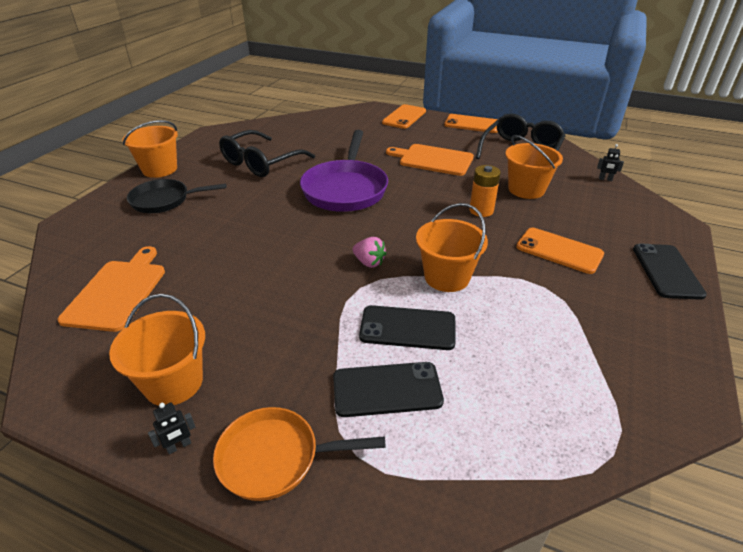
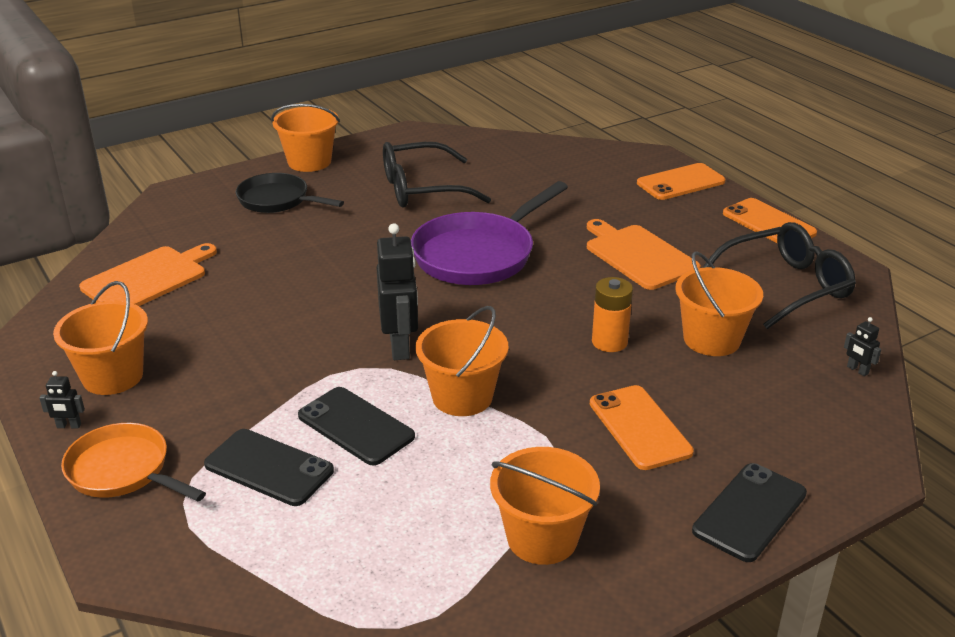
camera: 35 degrees right, 5 degrees down
(369, 262) = (400, 346): pink strawberry -> black robot
(603, 341) = (542, 538): none -> orange bucket

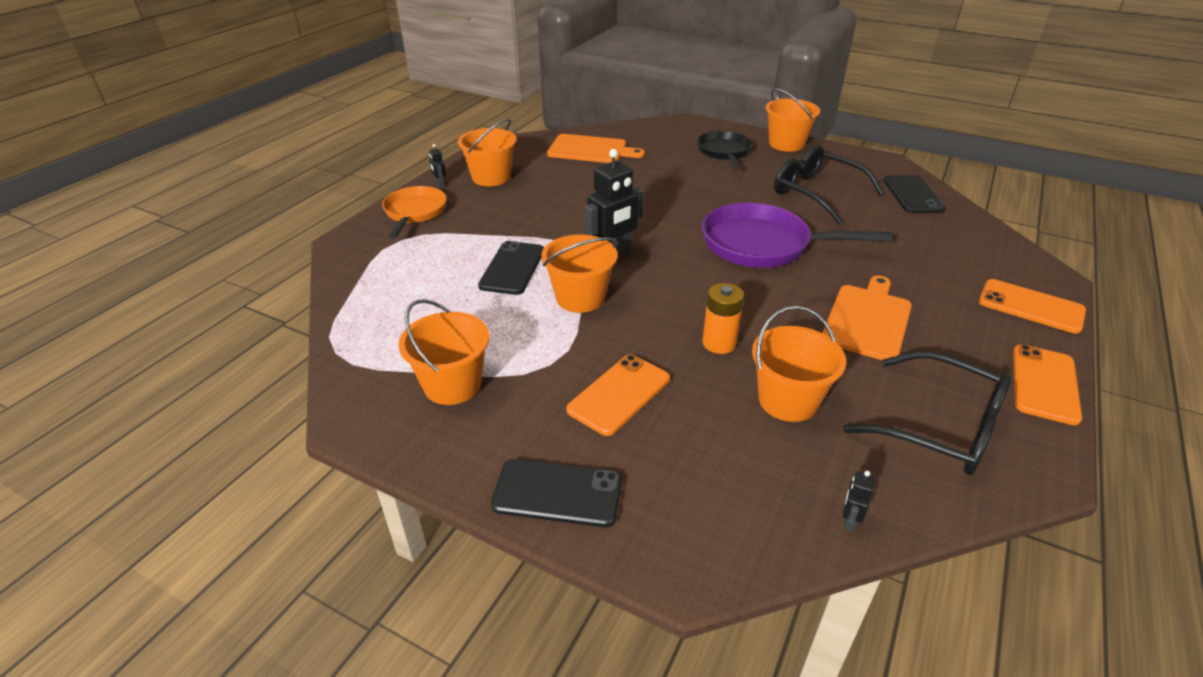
camera: 60 degrees right, 5 degrees up
(269, 468) = (449, 254): black phone -> black phone (912, 195)

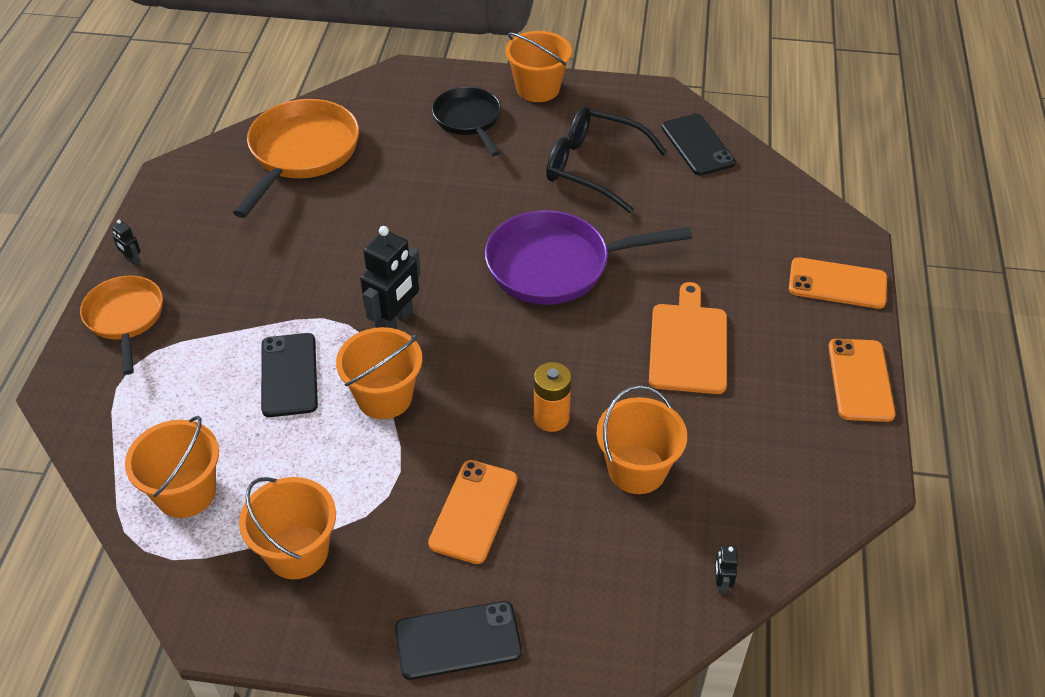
camera: 20 degrees left, 10 degrees up
(491, 177) = (194, 233): orange bucket -> orange bucket (186, 492)
(590, 150) = (301, 153): orange cutting board -> orange pan
(940, 427) = (778, 458): black glasses -> none

